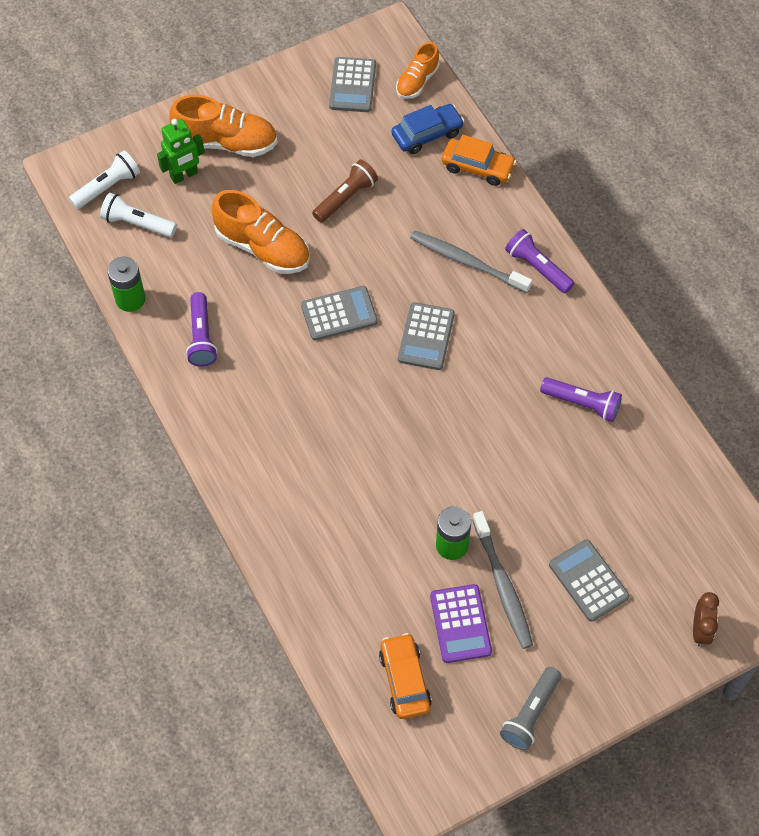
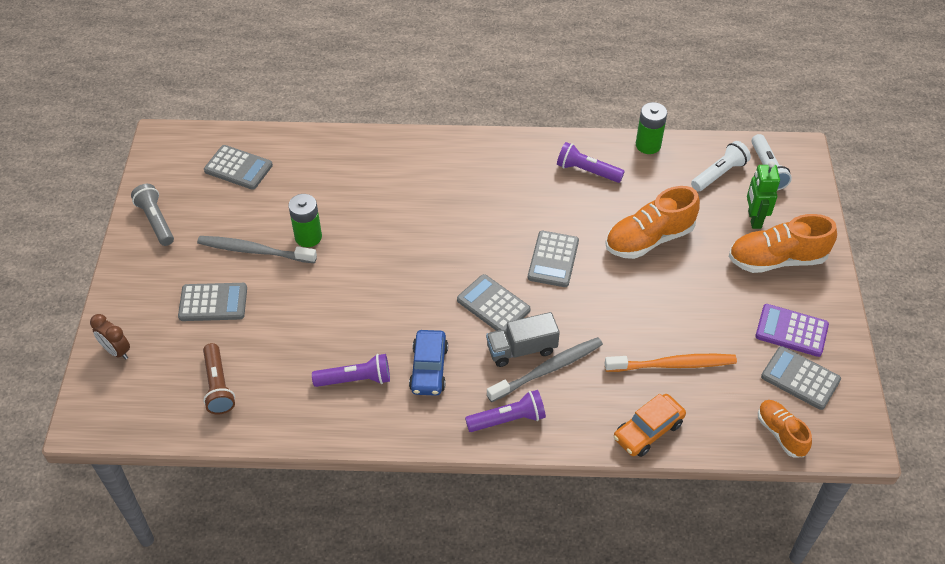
camera: 120 degrees right, 10 degrees down
(226, 142) = (776, 259): orange shoe -> orange shoe turned 45 degrees clockwise
(345, 198) = (669, 315): brown flashlight -> brown flashlight (218, 386)
(398, 174) = (673, 364): none -> orange toothbrush
(404, 680) = (238, 168): orange car -> grey calculator
(427, 134) = (709, 409): blue car -> blue car (429, 368)
(459, 291) = (521, 349): none -> grey truck
(460, 624) = (249, 214): purple calculator -> purple calculator (791, 331)
(582, 403) = (355, 379): purple flashlight -> purple flashlight turned 150 degrees counterclockwise

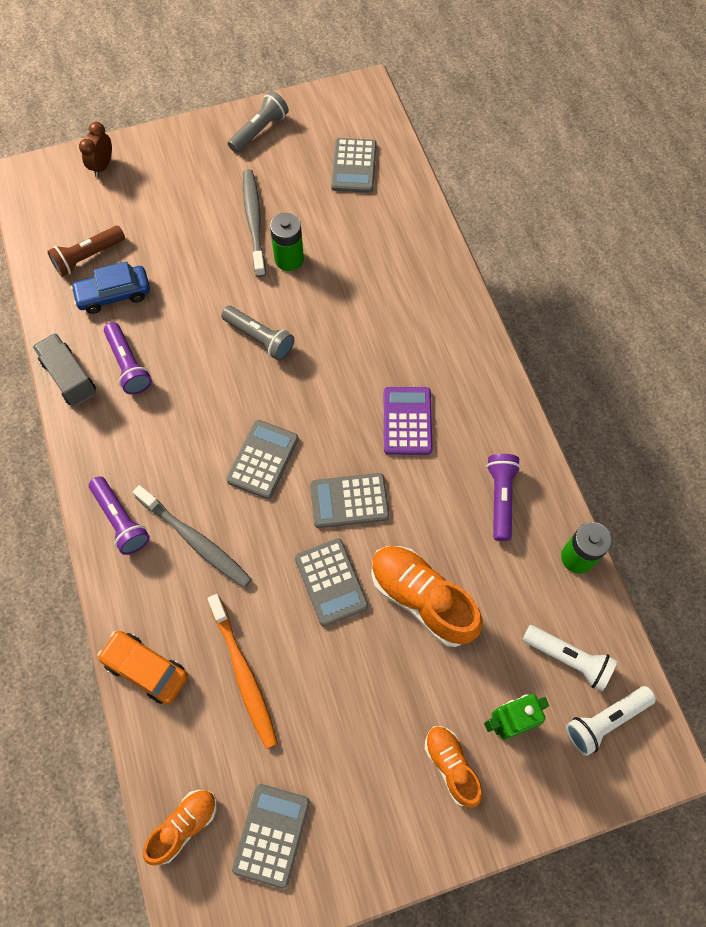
camera: 70 degrees right, 15 degrees up
(213, 303) = (180, 214): grey calculator -> grey calculator (331, 582)
(377, 278) = (259, 338): none -> grey flashlight
(429, 368) = (161, 425): blue car -> blue car (114, 294)
(521, 349) = (213, 506): grey truck -> grey truck (69, 377)
(776, 259) = (451, 766): orange shoe -> orange shoe, size x0.60
(791, 331) = (342, 809): purple calculator -> purple calculator (407, 421)

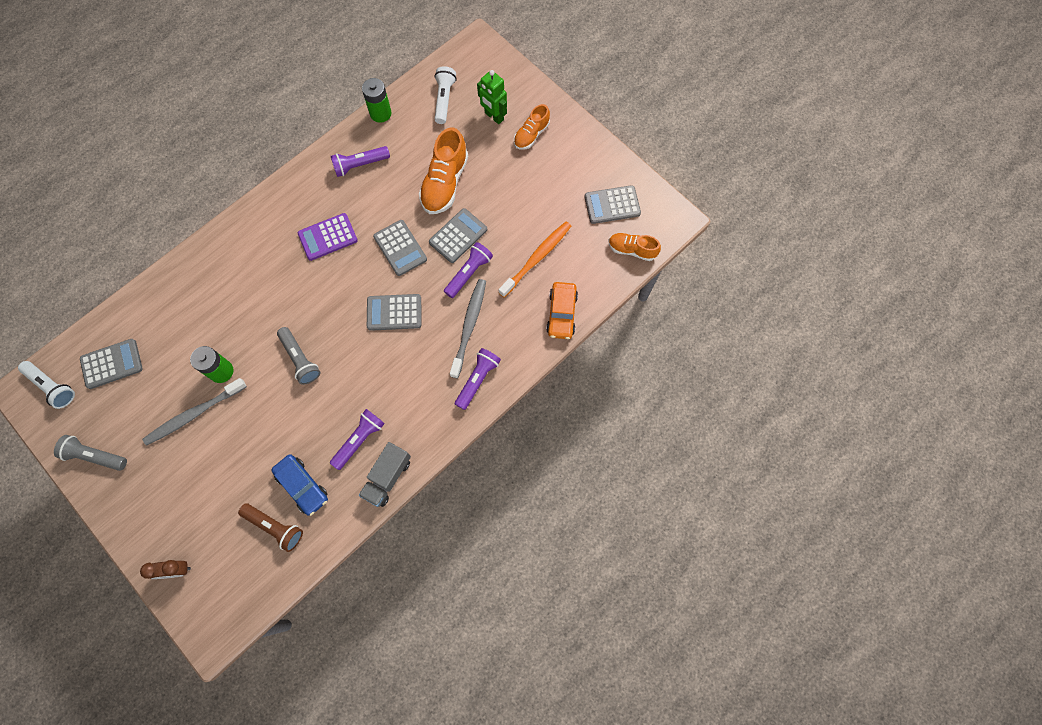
camera: 115 degrees left, 5 degrees up
(259, 338) = (300, 359): grey flashlight -> grey flashlight turned 135 degrees clockwise
(269, 572) = (469, 273): none -> purple flashlight
(605, 720) = (470, 73): white flashlight -> white flashlight (52, 386)

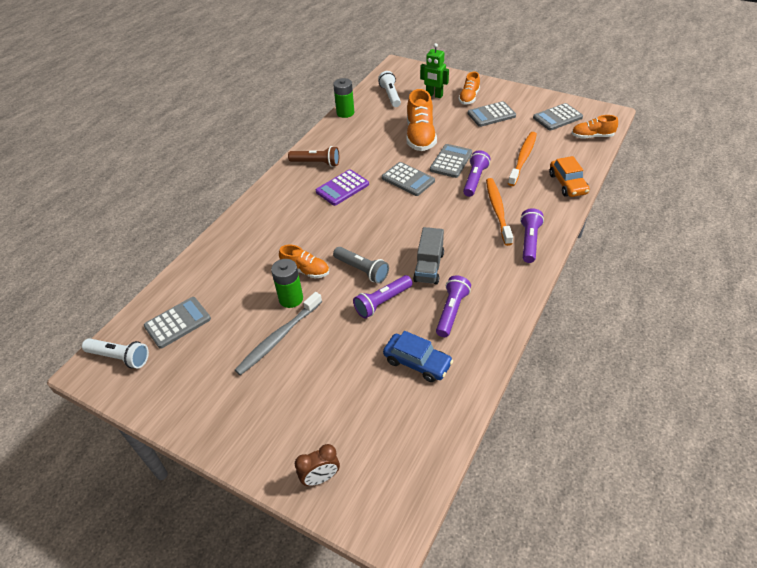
camera: 15 degrees left, 25 degrees down
(95, 456) = (187, 401): grey flashlight -> none
(248, 341) = (306, 271): none -> orange shoe
(275, 527) = (408, 405): brown flashlight -> brown flashlight (316, 163)
(360, 165) = (345, 142): purple flashlight -> purple flashlight (382, 302)
(387, 477) = (495, 331): grey truck -> grey truck (429, 267)
(394, 312) = (428, 218): grey calculator -> grey calculator (491, 115)
(469, 326) = (497, 210): grey toothbrush -> orange toothbrush

